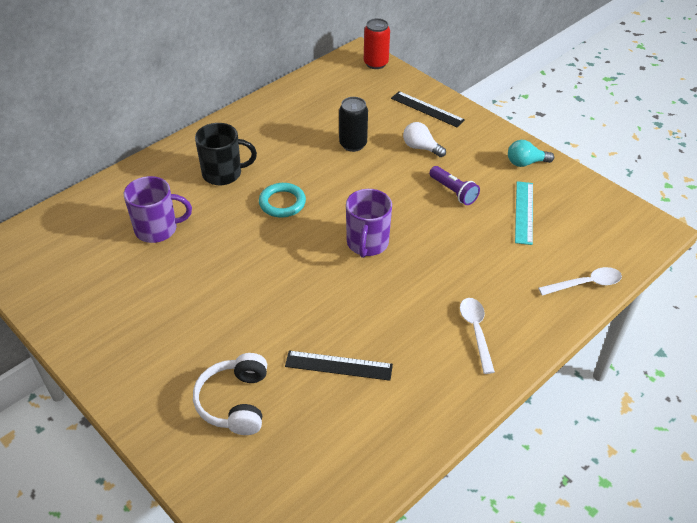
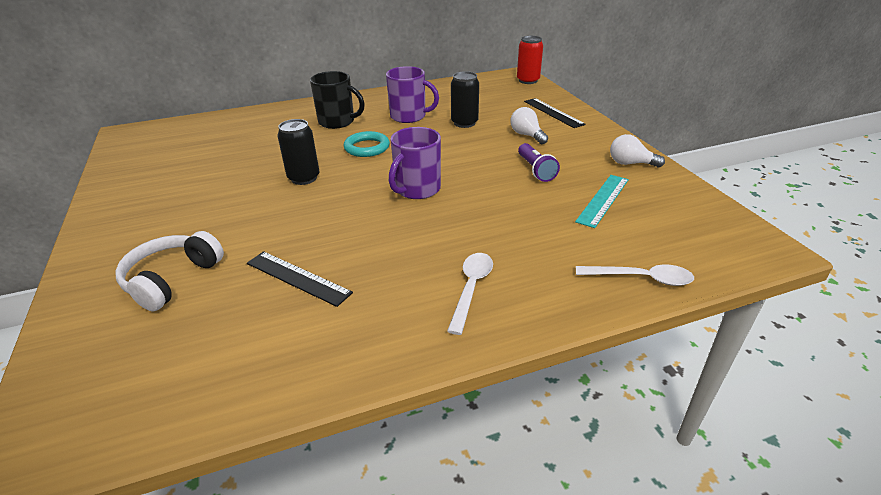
camera: 25 degrees right, 10 degrees down
(157, 229) = (250, 144): purple mug -> purple mug (409, 116)
(253, 259) = (304, 178): none -> black can
(525, 163) = (630, 163): turquoise light bulb -> white light bulb

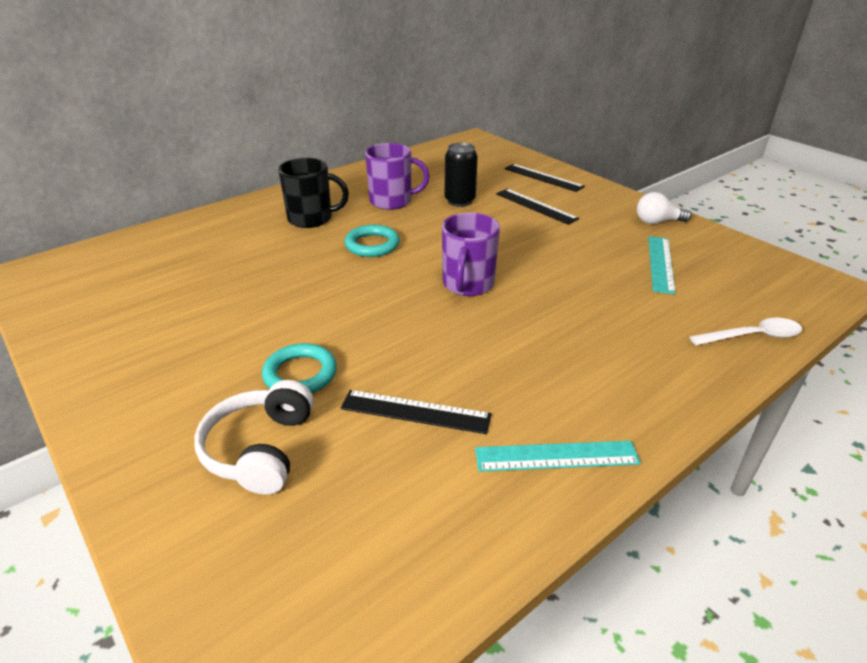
camera: 20 degrees left, 0 degrees up
(239, 233) = (300, 374): none -> turquoise ring
(304, 178) = (326, 293): black can -> none
(377, 337) = (556, 456): none -> turquoise ruler
(471, 288) = (609, 381): white spoon -> none
(527, 135) = (536, 206): white light bulb -> black ruler
(528, 81) = (490, 145): red can -> none
(535, 170) = (573, 243): purple flashlight -> none

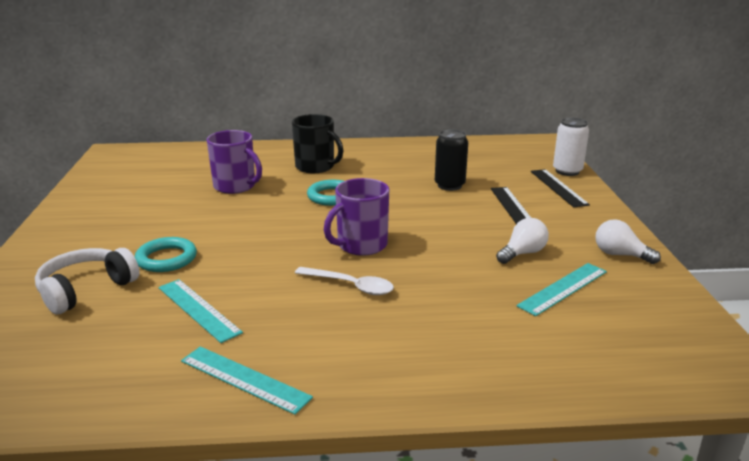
camera: 35 degrees right, 10 degrees down
(392, 201) = (393, 171): purple mug -> purple mug (235, 186)
(415, 411) = (198, 309): black ruler -> turquoise ruler
(530, 161) = (567, 171): none -> white can
(596, 244) = (522, 253): none -> white light bulb
(752, 336) = (559, 378): white spoon -> white spoon (350, 286)

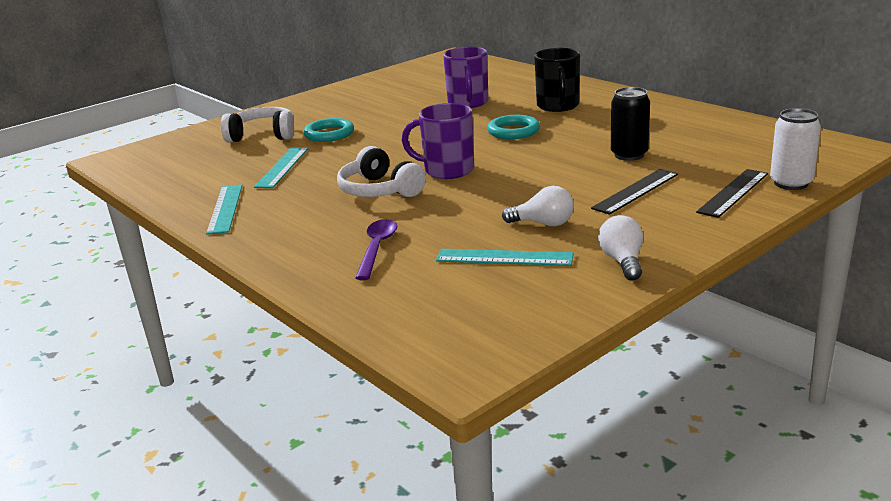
camera: 55 degrees right, 0 degrees up
(350, 286) = (379, 190): white spoon -> white headphones
(474, 331) = (377, 248): none -> purple spoon

